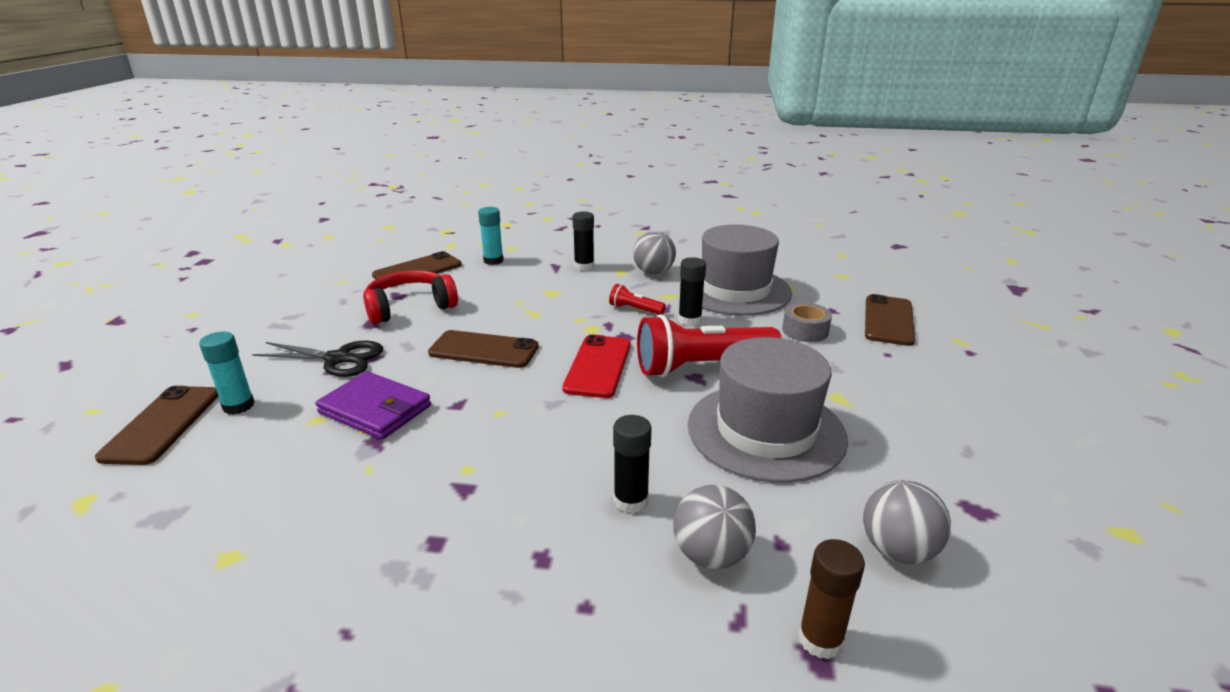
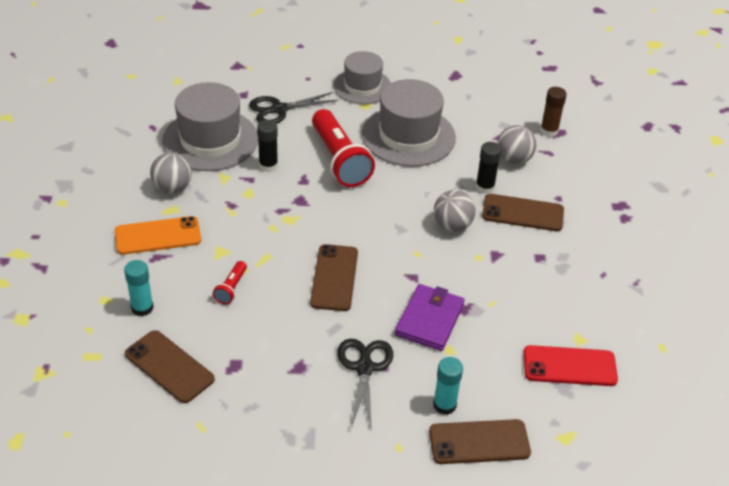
camera: 100 degrees left, 15 degrees up
(410, 307) = (261, 347): red headphones -> none
(584, 266) = (158, 236): black glue stick -> orange phone
(598, 366) = (348, 211): red phone -> red phone (569, 366)
(635, 309) = (252, 196): red flashlight -> red flashlight (231, 288)
(805, 330) = (279, 109): grey tape -> black scissors
(887, 398) = (362, 86): none -> grey hat
(888, 320) = (258, 70): brown phone -> brown phone (522, 213)
(897, 550) = (490, 103): grey ball -> grey ball (452, 225)

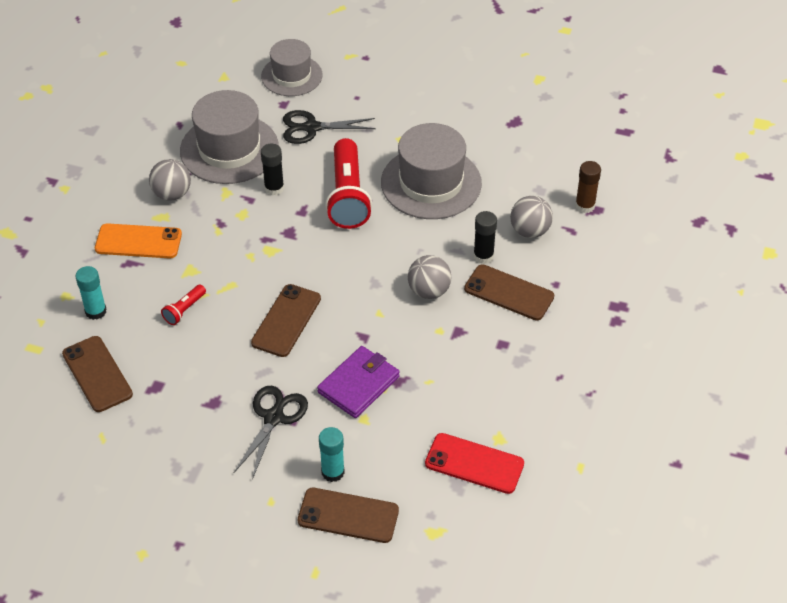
camera: 20 degrees right, 5 degrees up
(362, 86) = (409, 117): grey hat -> grey hat (291, 76)

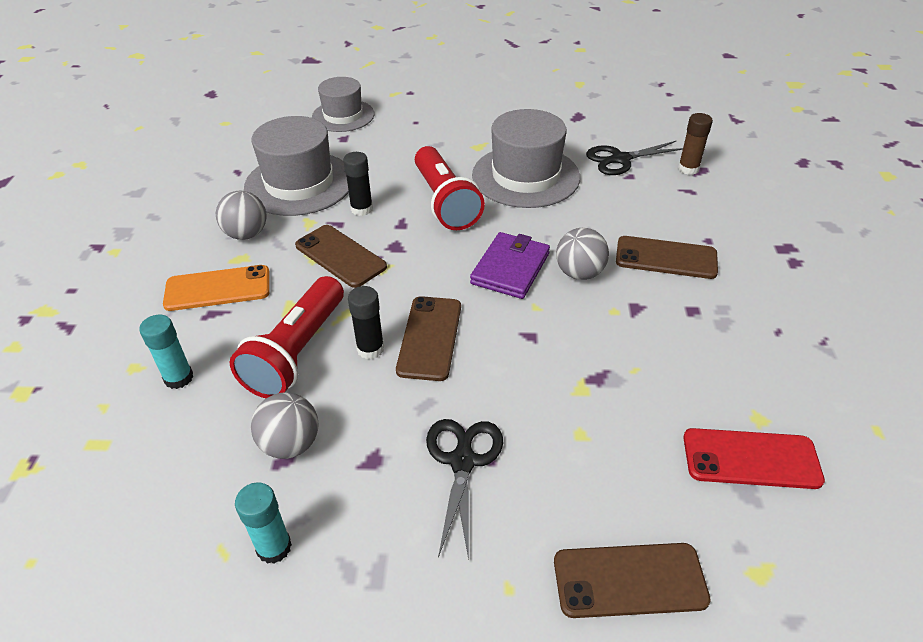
camera: 15 degrees left, 5 degrees down
(97, 374) = (196, 459): brown phone -> brown phone (340, 256)
(184, 310) = (297, 352): red flashlight -> red flashlight, size x2.20
(311, 128) = (380, 152): black scissors -> black scissors (620, 159)
(333, 472) = (576, 518): turquoise glue stick -> turquoise glue stick (274, 547)
(359, 384) = (552, 392): purple wallet -> purple wallet (510, 268)
(483, 256) = (617, 229): black glue stick -> black glue stick (370, 349)
(530, 231) = (650, 199): grey ball -> grey ball (290, 444)

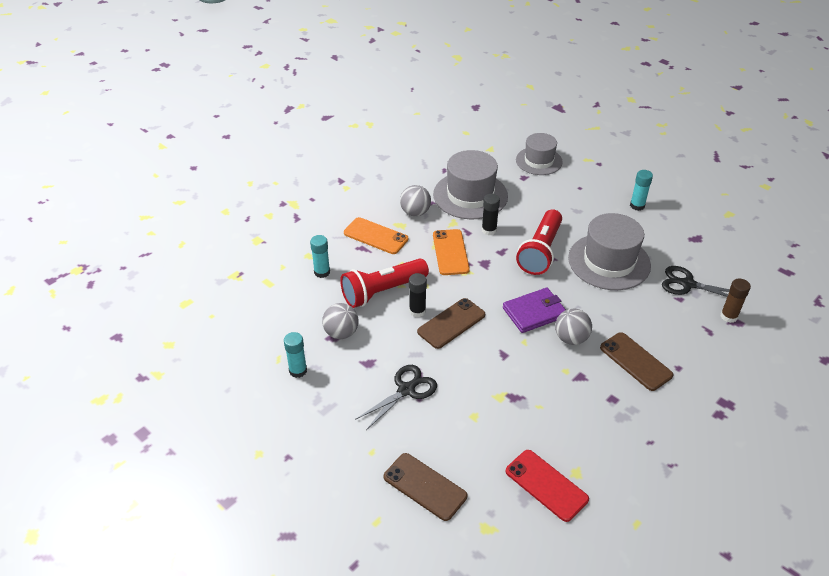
camera: 40 degrees right, 0 degrees up
(340, 256) = (450, 252): brown phone -> orange phone
(491, 113) = (637, 206): none -> turquoise glue stick

